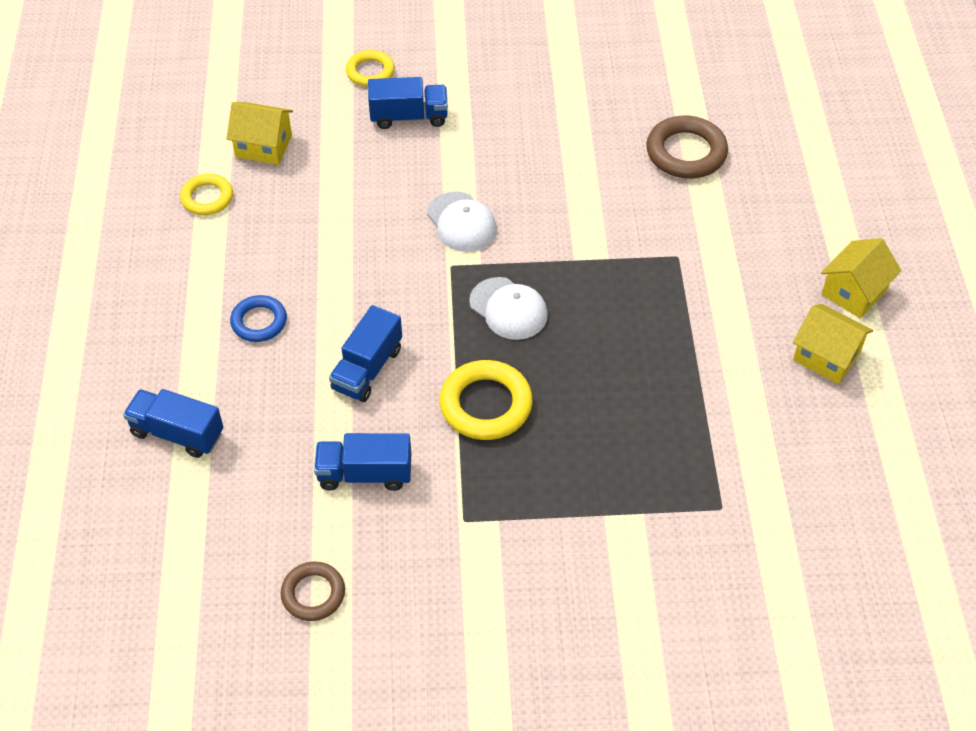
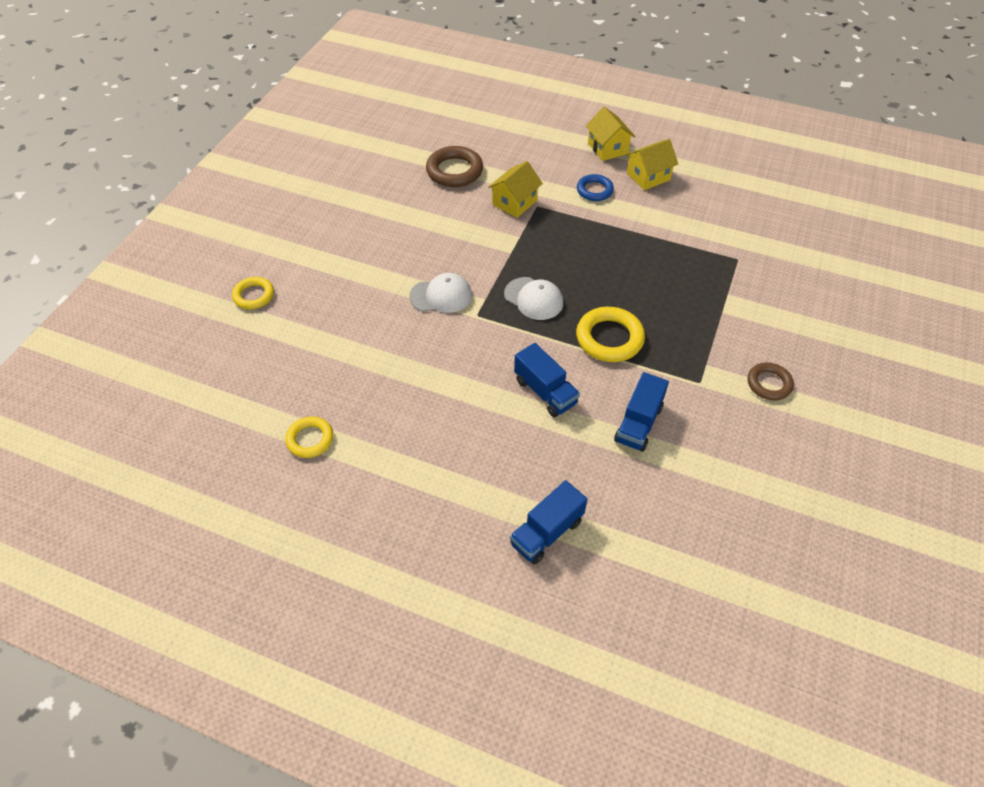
camera: 65 degrees left, 0 degrees up
(259, 322) = (463, 444): blue ring -> blue ring (594, 190)
(263, 146) = (281, 385): yellow house -> yellow house (514, 202)
(313, 594) = (730, 487): brown ring -> brown ring (769, 384)
(409, 117) = (318, 289): blue truck -> none
(508, 309) = (533, 298): white cap -> white cap turned 60 degrees clockwise

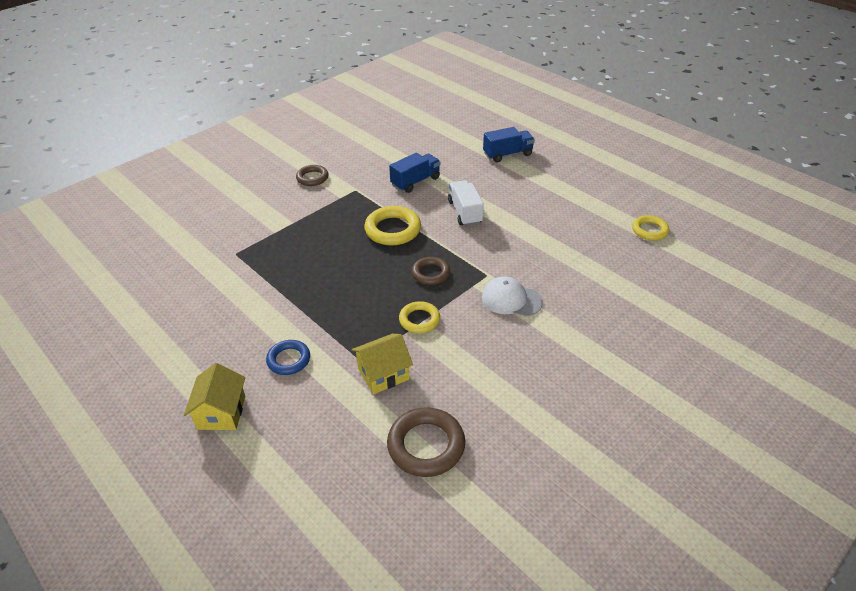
camera: 155 degrees left, 10 degrees down
(254, 296) = (700, 355): yellow ring -> yellow ring (419, 320)
(533, 298) = (430, 273): white cap -> brown ring
(545, 392) = (465, 212): blue truck -> white truck
(648, 176) = (219, 357): yellow house -> none

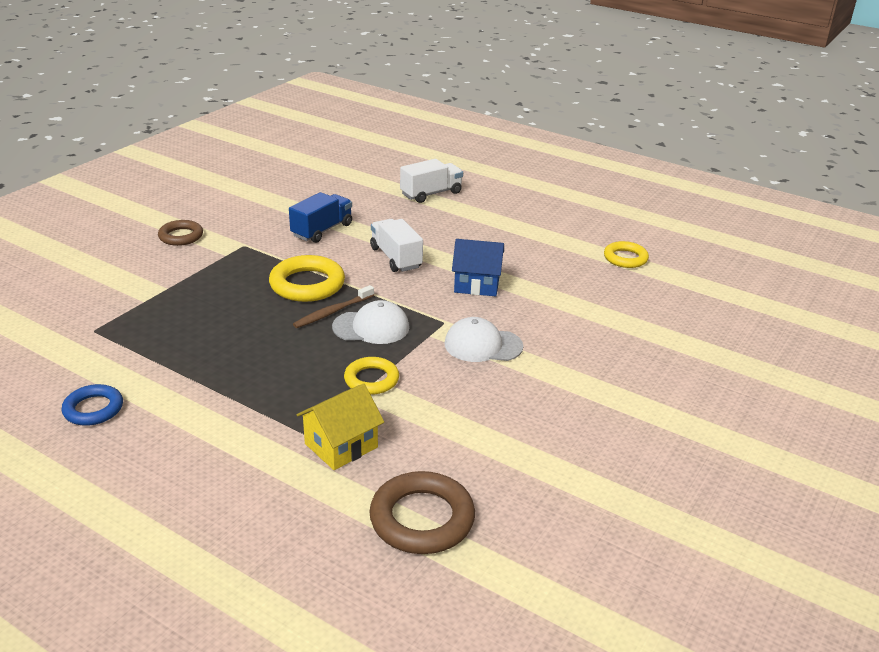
camera: 15 degrees left, 10 degrees down
(221, 412) = (122, 520): yellow house -> none
(289, 360) = (204, 445): blue ring -> blue ring (93, 409)
(406, 256) = (333, 312): none -> brown toothbrush
(430, 273) = (371, 327): brown ring -> white cap
(507, 154) = (431, 193): blue truck -> white truck
(521, 243) = (477, 284): none -> blue house

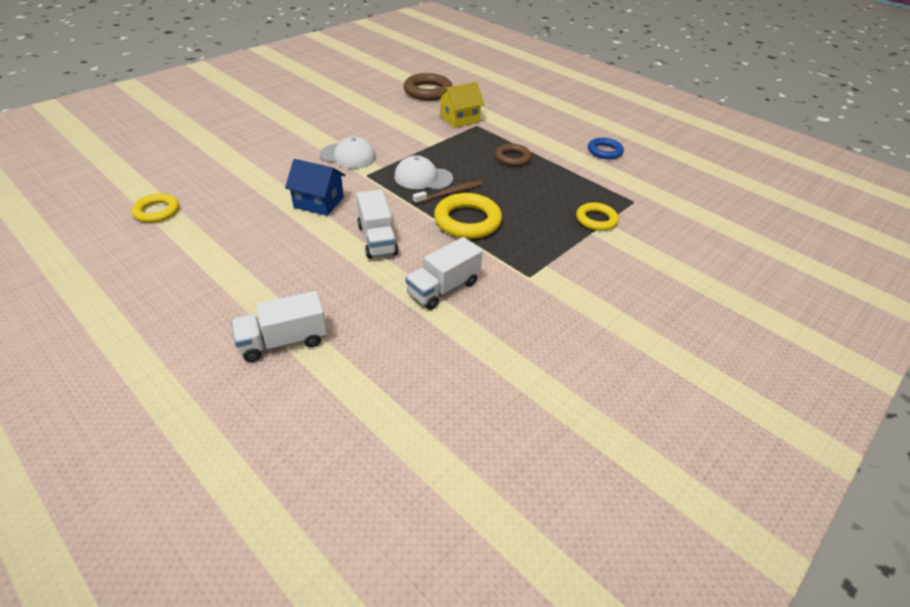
camera: 170 degrees left, 10 degrees up
(181, 236) = (600, 299): brown ring -> brown ring (512, 158)
(322, 230) = (443, 288): blue truck -> white truck
(371, 379) = (433, 146): yellow ring -> yellow ring (596, 220)

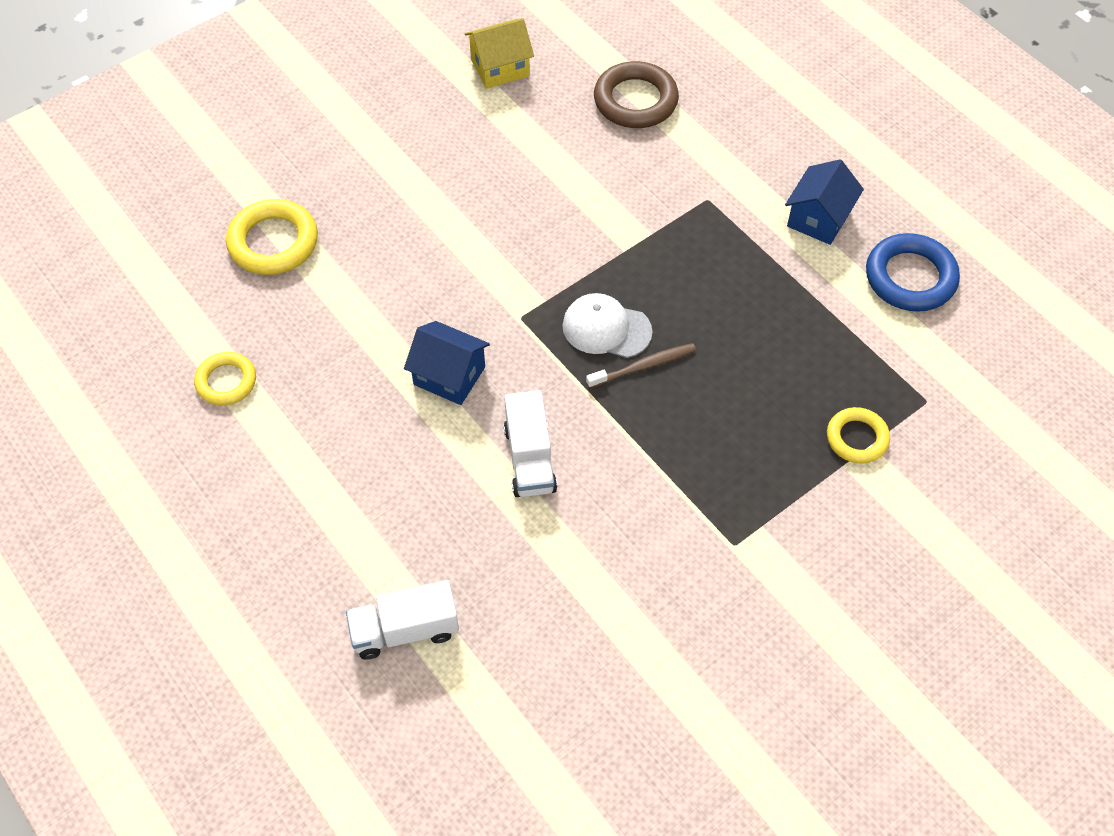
camera: 10 degrees right, 15 degrees up
(348, 156) = (495, 271): white cap -> none
(443, 288) = (613, 558): white truck -> none
(459, 119) = (681, 181): yellow house -> yellow house (500, 68)
(467, 221) = (662, 428): yellow ring -> yellow ring (273, 242)
(512, 158) = (754, 287): brown ring -> none
(543, 131) = (818, 218): none -> blue house
(604, 151) = (910, 277): blue ring -> blue ring, size x1.58

